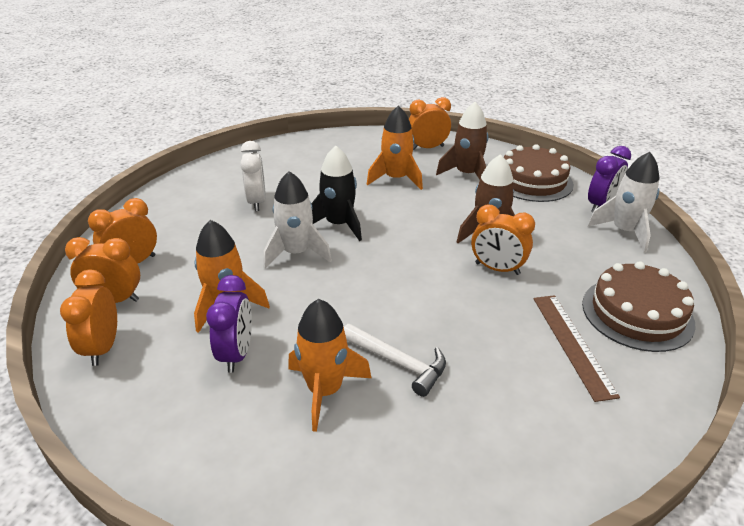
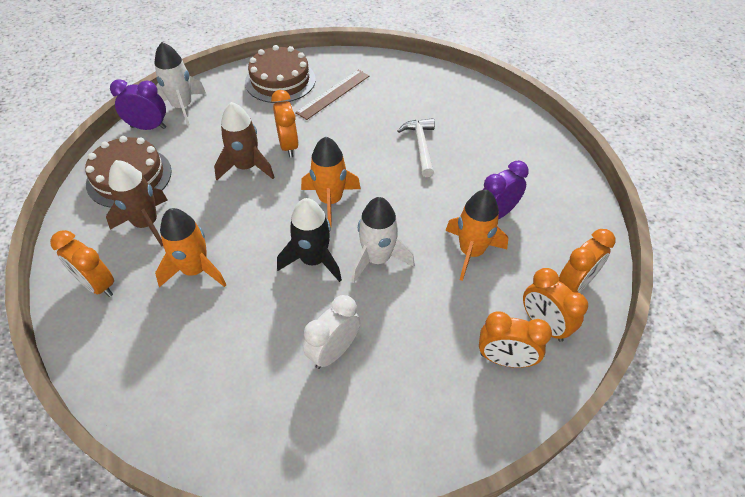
camera: 130 degrees left, 15 degrees up
(325, 390) = (471, 161): orange rocket -> orange rocket (330, 201)

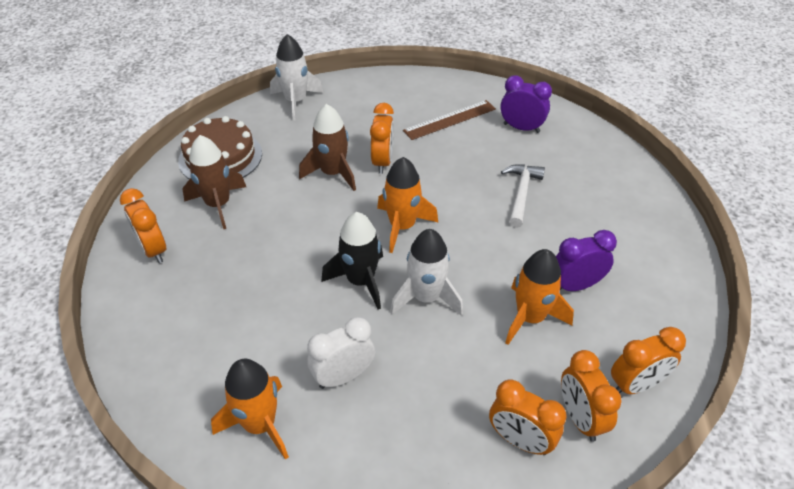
camera: 20 degrees right, 5 degrees down
(148, 127) = (256, 114): purple clock -> purple clock (521, 128)
(195, 270) = (245, 260): orange rocket -> orange rocket (260, 424)
(280, 80) = (401, 95): brown cake -> none

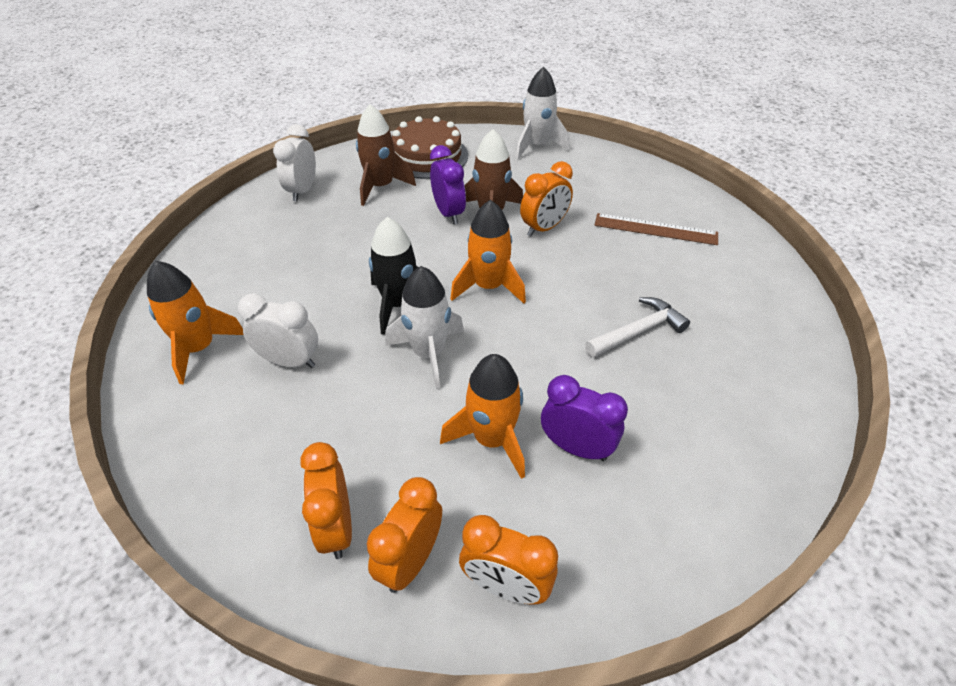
camera: 45 degrees right, 0 degrees up
(153, 250) = (303, 191): orange clock -> white clock
(521, 128) = (723, 276): purple clock -> purple clock (448, 213)

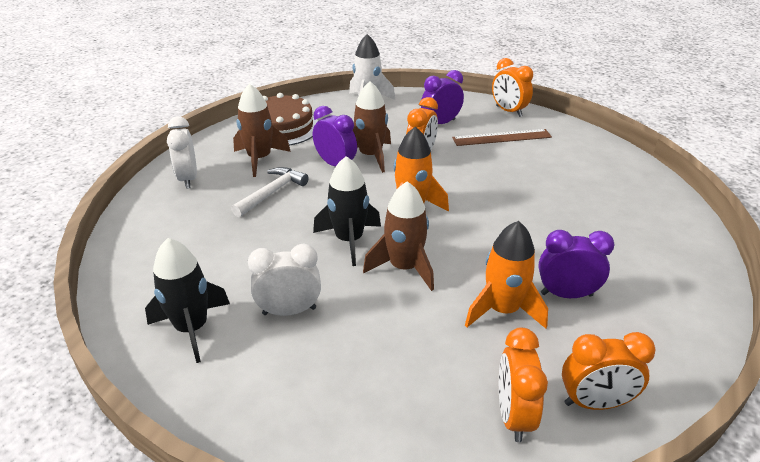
camera: 25 degrees left, 10 degrees down
(199, 348) = (192, 328): orange rocket -> black rocket
(337, 527) = (436, 417): orange clock -> orange clock (508, 111)
(429, 353) = (404, 268): white rocket -> brown rocket
(597, 193) = (440, 123): none -> purple clock
(638, 331) = (545, 206): white hammer -> white hammer (272, 193)

